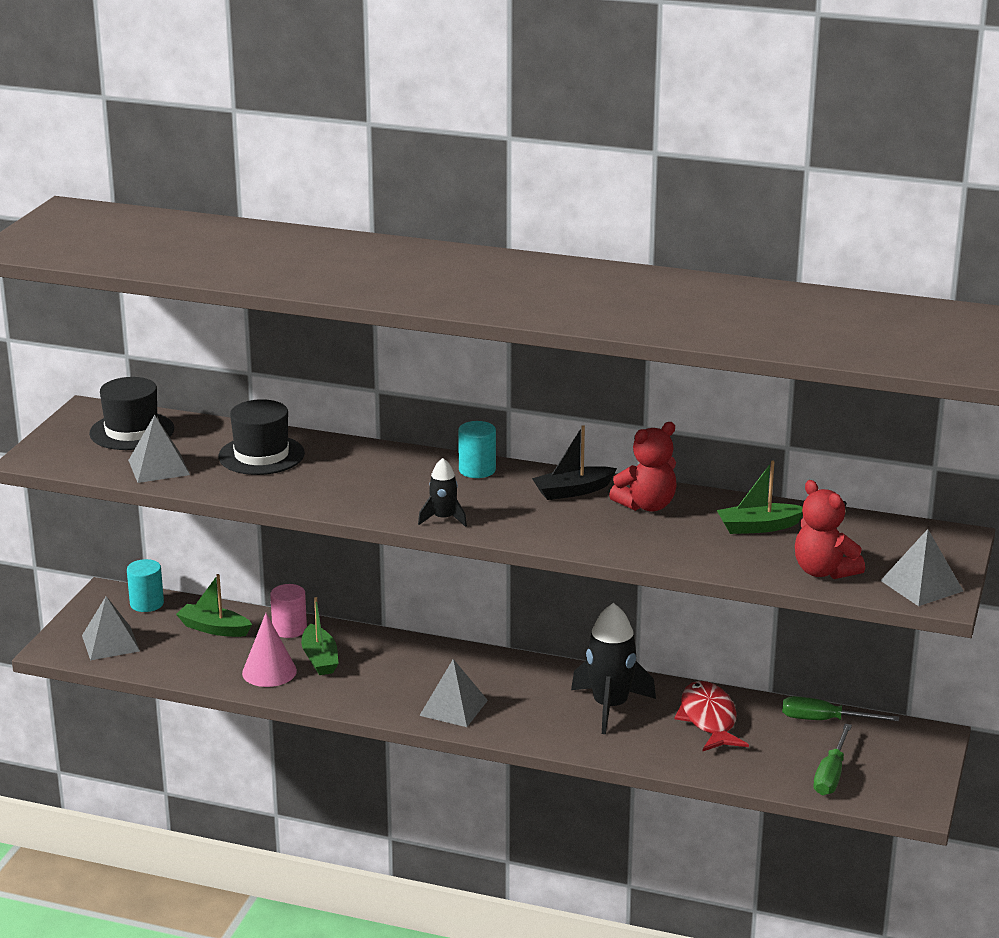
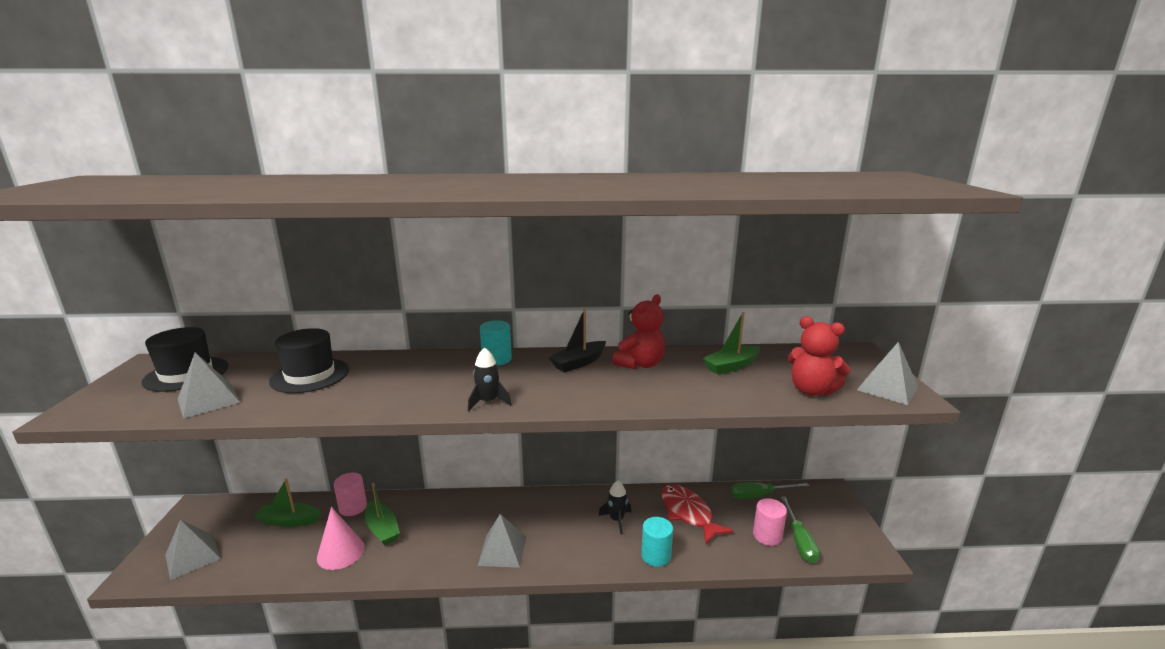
camera: 20 degrees left, 5 degrees down
(147, 604) = (229, 510): turquoise cylinder -> turquoise cylinder (656, 556)
(610, 707) = (616, 520): black rocket -> black rocket, size x0.53
(793, 761) = (767, 536): none -> pink cylinder

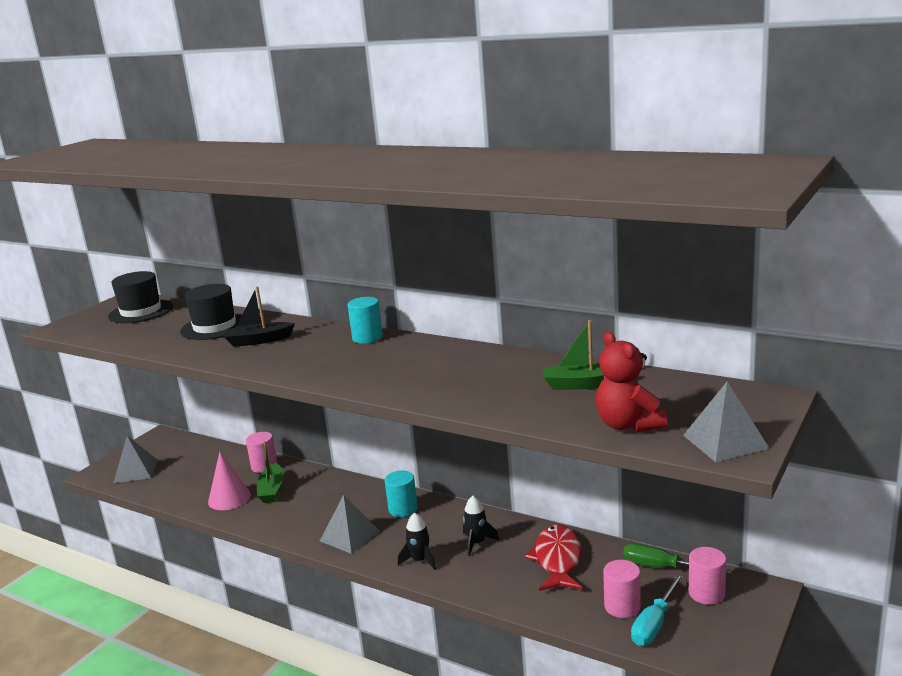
camera: 35 degrees right, 0 degrees up
(208, 400) = (135, 334): grey pyramid -> none
(289, 521) = (212, 463): green boat -> none
(488, 402) = (313, 373): black rocket -> black rocket (420, 560)
(579, 363) = (434, 353): black boat -> black boat (258, 341)
(640, 364) = (490, 365): red teddy bear -> none
(656, 556) = (481, 585): turquoise cylinder -> turquoise cylinder (403, 509)
(799, 541) = (654, 624): green screwdriver -> turquoise screwdriver
(804, 505) = (706, 593): none -> pink cylinder

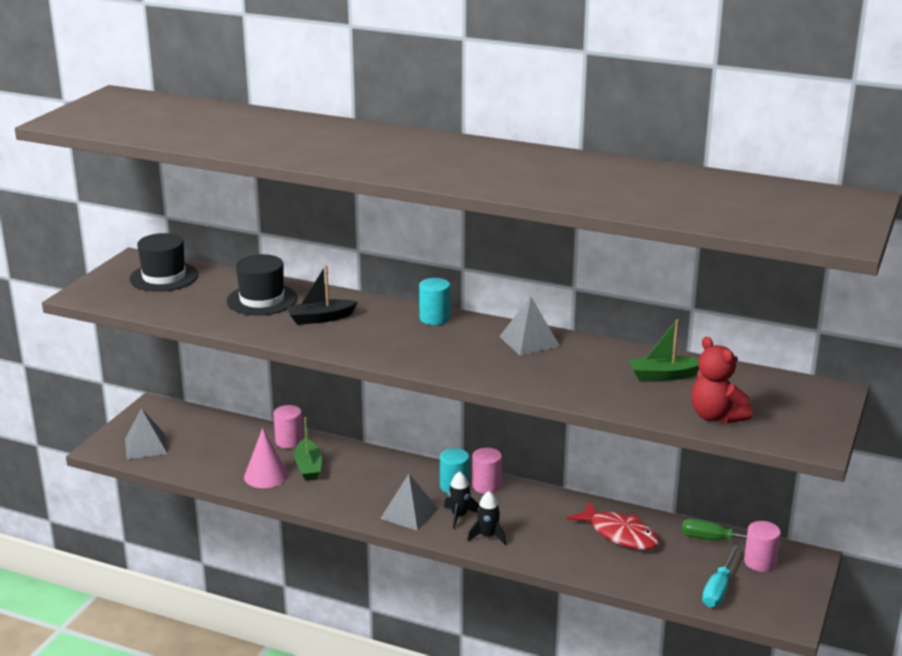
camera: 10 degrees left, 5 degrees up
(477, 543) = (538, 519): black rocket -> black rocket (459, 516)
(557, 560) = (619, 534): red fish -> red fish turned 135 degrees clockwise
(622, 607) = (687, 575): pink cylinder -> pink cylinder (486, 486)
(725, 441) = (801, 433): grey pyramid -> grey pyramid (529, 341)

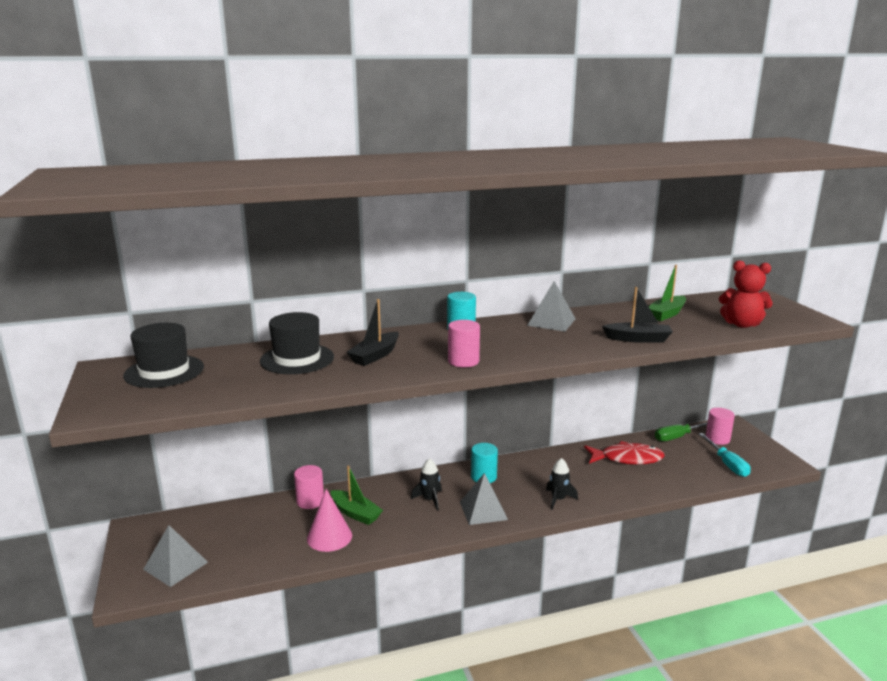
camera: 40 degrees left, 5 degrees down
(459, 516) = (519, 495): black rocket -> black rocket (429, 500)
(486, 486) = (503, 466): pink cylinder -> pink cylinder (463, 361)
(570, 389) = (638, 339): none -> black boat

